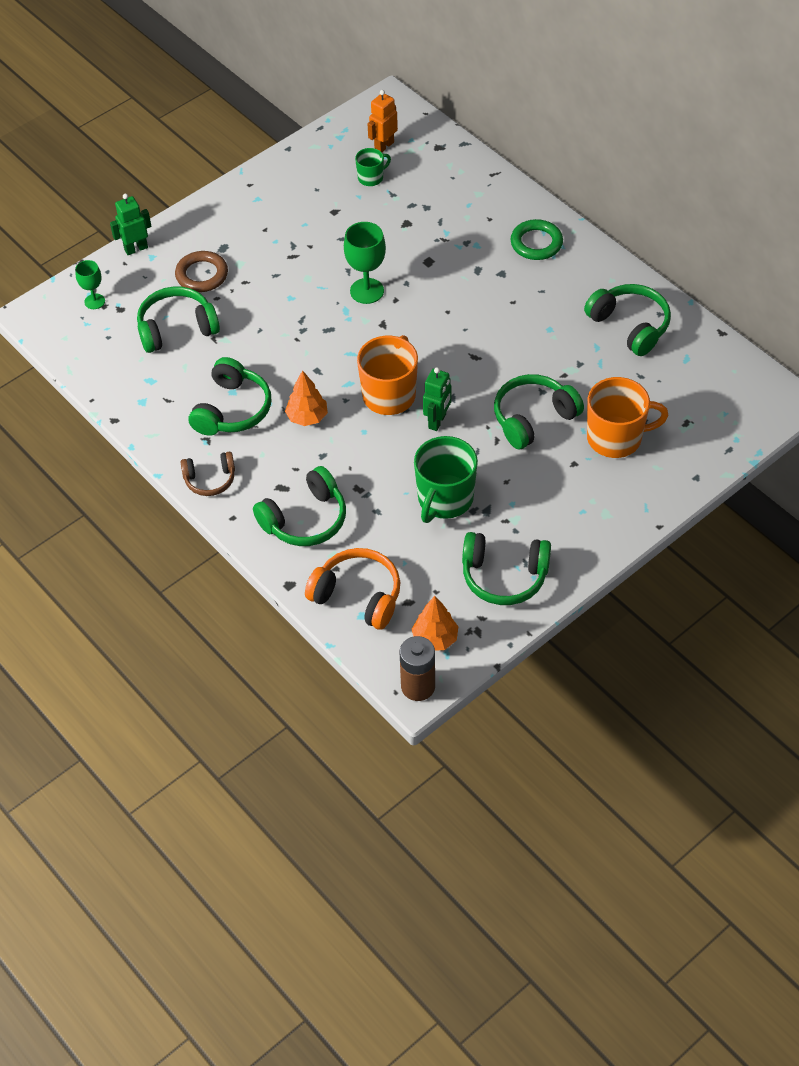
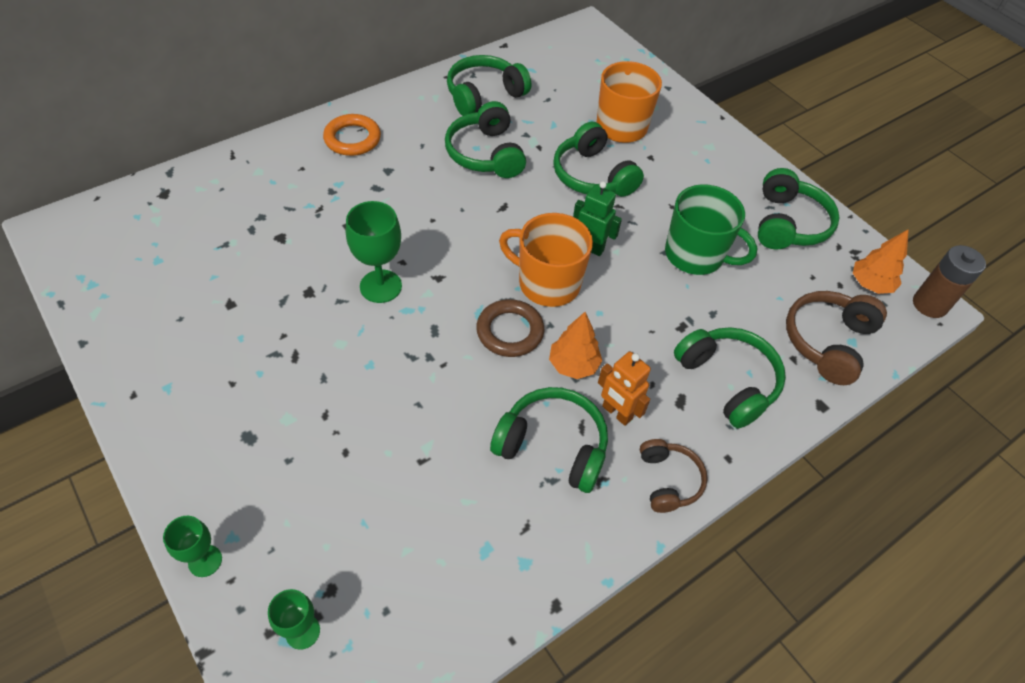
camera: 90 degrees left, 0 degrees up
(136, 249) = (205, 561): green robot -> green goblet
(177, 328) = (391, 508): green headphones -> green headphones (485, 154)
(202, 275) = (294, 468): brown ring -> brown ring (510, 331)
(358, 596) = (827, 342): orange headphones -> brown headphones
(371, 178) = (186, 261): green mug -> none
(384, 146) = (134, 242): orange robot -> orange robot (616, 413)
(536, 243) = (352, 139): green ring -> orange ring

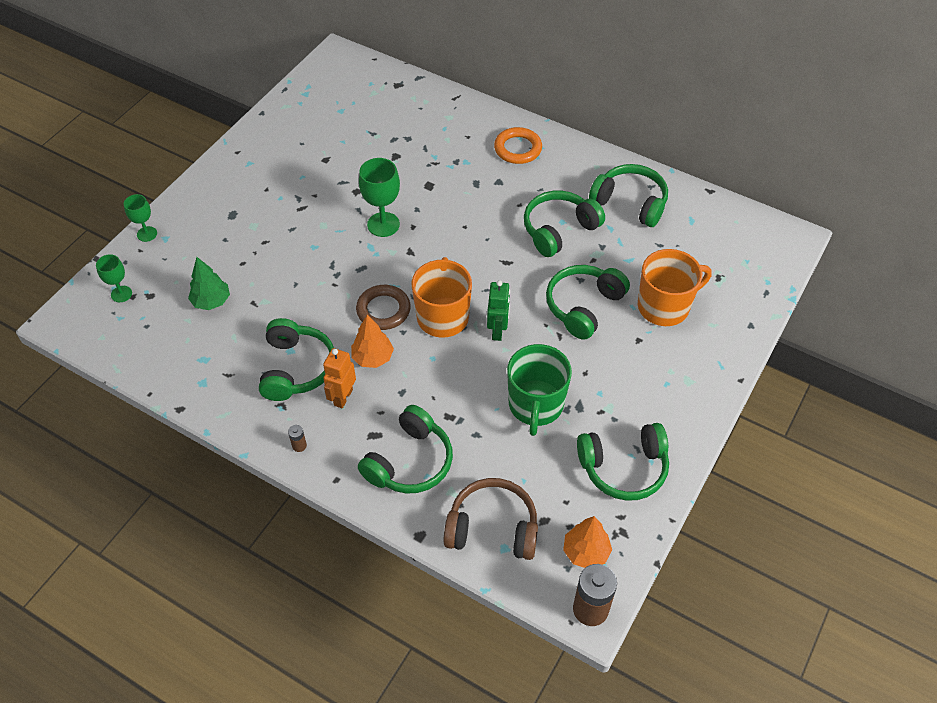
camera: 70 degrees right, 0 degrees up
(390, 510) = (211, 301): none -> green tree
(668, 480) = (299, 446): brown headphones -> brown battery

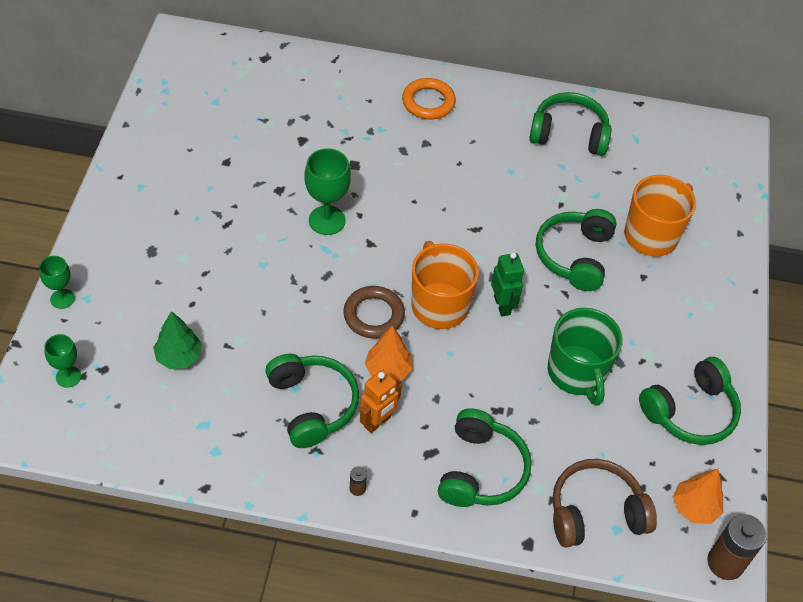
camera: 25 degrees left, 0 degrees up
(343, 397) = (377, 422): orange robot -> orange robot turned 135 degrees counterclockwise
(559, 230) = (512, 181): green headphones -> none

